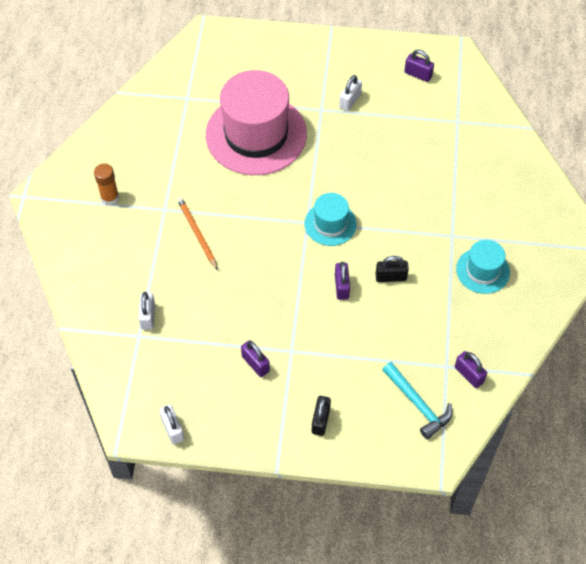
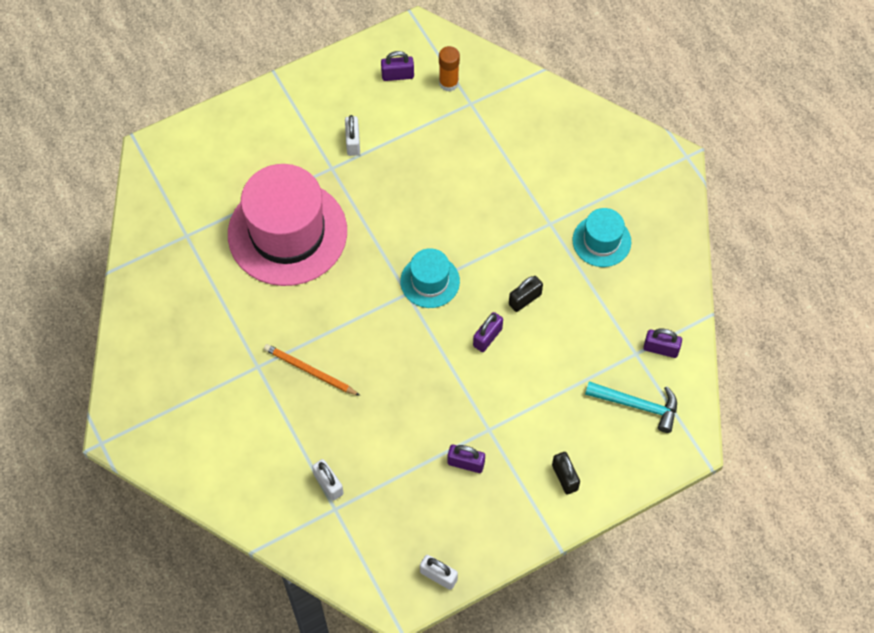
camera: 35 degrees left, 5 degrees up
(110, 198) = (192, 389): orange glue stick -> orange glue stick (448, 83)
(341, 287) = (487, 337): purple padlock -> purple padlock turned 75 degrees clockwise

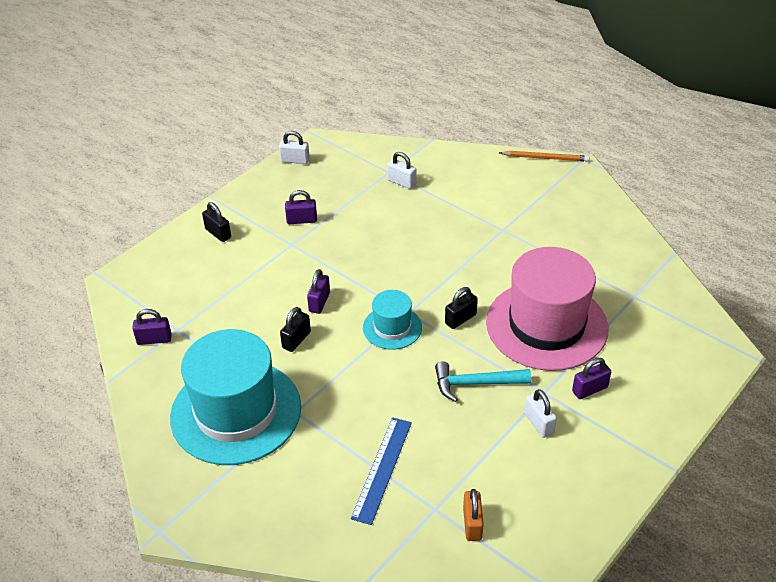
camera: 160 degrees right, 20 degrees down
(310, 371) = (459, 238): orange pencil -> orange pencil (545, 158)
(362, 268) = (460, 319): none -> black padlock
(397, 75) = (536, 512): purple padlock -> purple padlock (589, 389)
(448, 83) = (472, 524): orange glue stick -> orange padlock
(497, 147) = (382, 469): none -> blue ruler
(601, 241) = (236, 412): turquoise hat -> turquoise hat, size x2.04
(637, 405) = (167, 293): turquoise hammer -> turquoise hammer (475, 383)

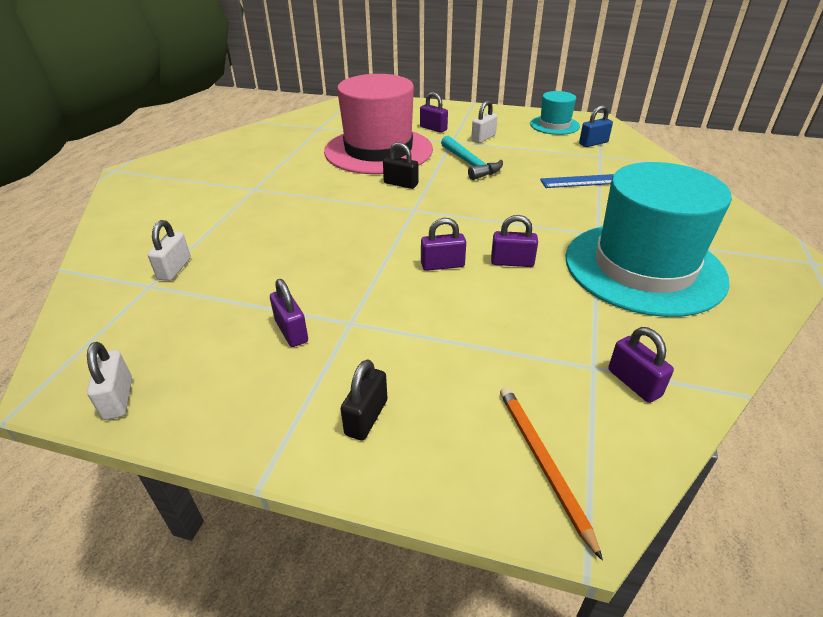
camera: 115 degrees left, 5 degrees down
(296, 340) = (512, 262): black padlock -> purple padlock
(392, 327) = (441, 213): turquoise hat -> turquoise hat (554, 125)
(472, 524) = (593, 143): orange padlock -> blue padlock
(545, 158) = (112, 188): orange pencil -> orange pencil (542, 463)

